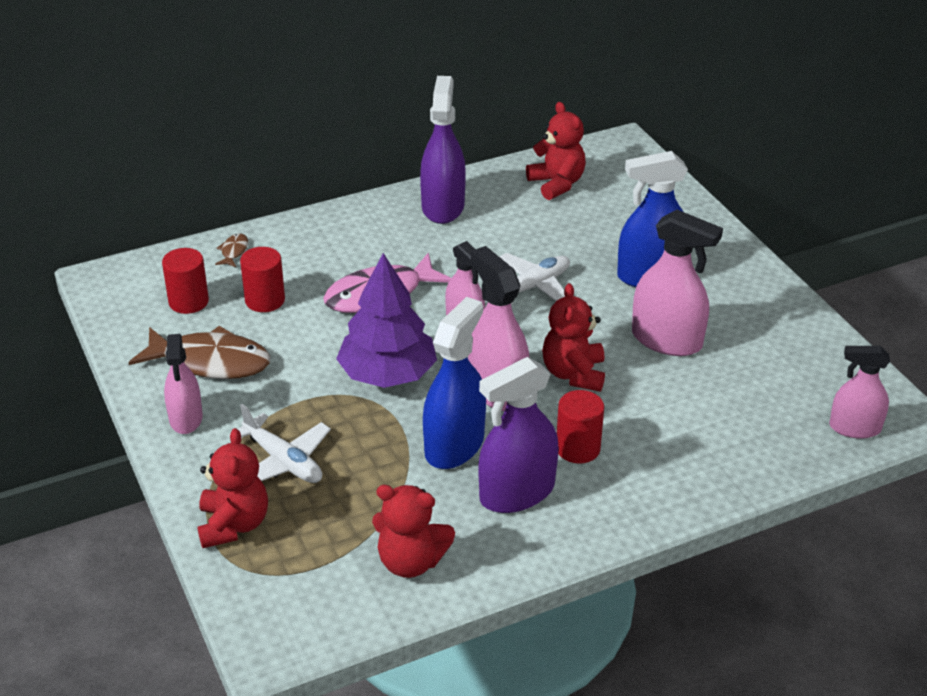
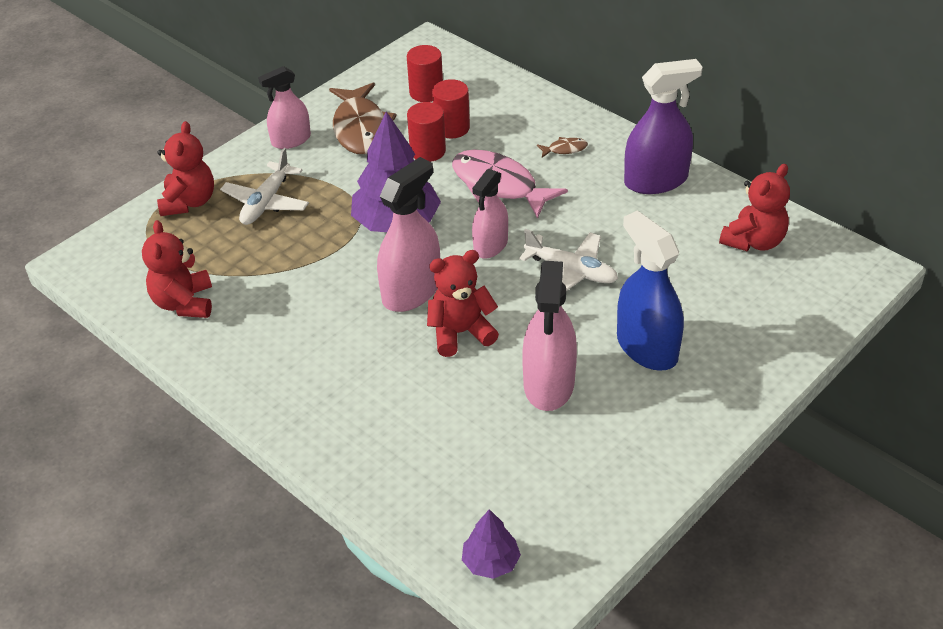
camera: 70 degrees right, 5 degrees up
(233, 525) = (189, 202): red teddy bear -> red teddy bear turned 60 degrees counterclockwise
(234, 251) = (504, 91): brown fish -> brown fish (565, 149)
(454, 445) = (327, 287): blue spray bottle -> none
(517, 492) = (286, 340): purple spray bottle -> none
(578, 448) = (360, 362): red cylinder -> red cylinder (427, 151)
(854, 428) = (490, 562): pink spray bottle -> purple tree

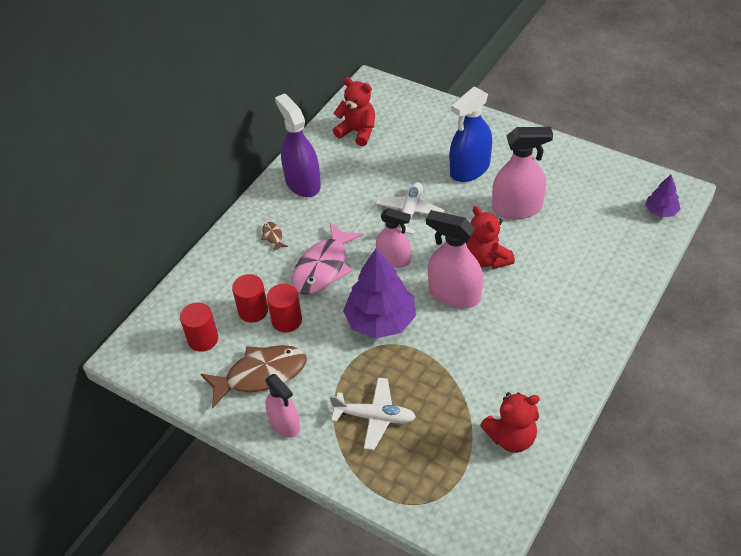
camera: 100 degrees left, 5 degrees up
(189, 202) = (386, 478): red teddy bear -> none

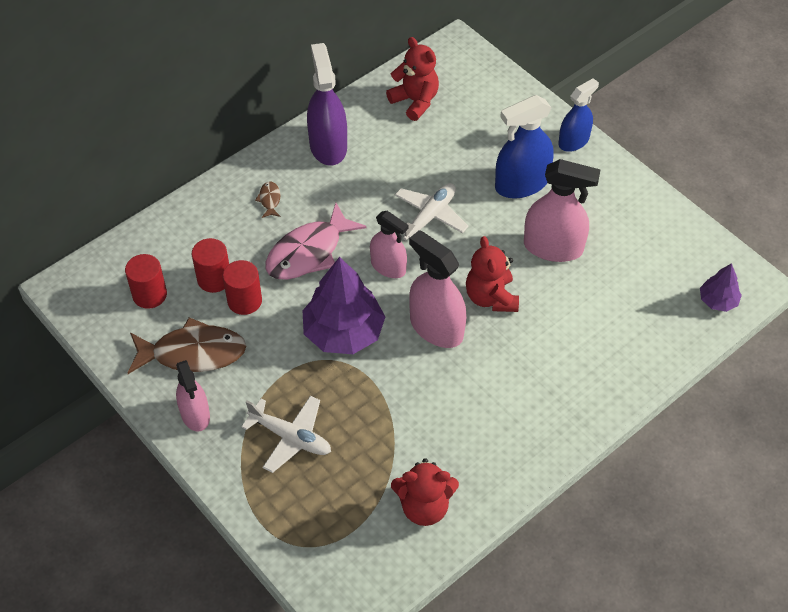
camera: 15 degrees right, 5 degrees up
(495, 128) = (573, 141): none -> blue spray bottle

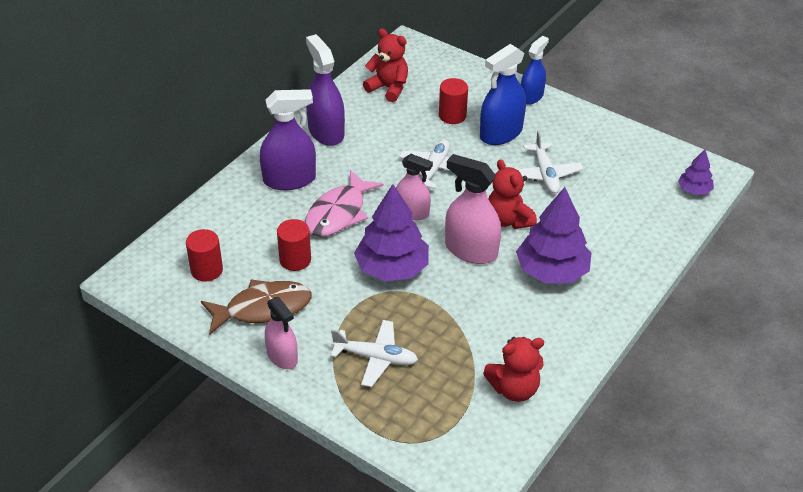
camera: 15 degrees left, 10 degrees down
(214, 279) = (261, 248): red cylinder -> red cylinder (452, 115)
(269, 200) = (289, 179): brown fish -> purple spray bottle
(516, 372) = (552, 271): none -> purple tree
(553, 247) = (545, 174): pink spray bottle -> white plane

